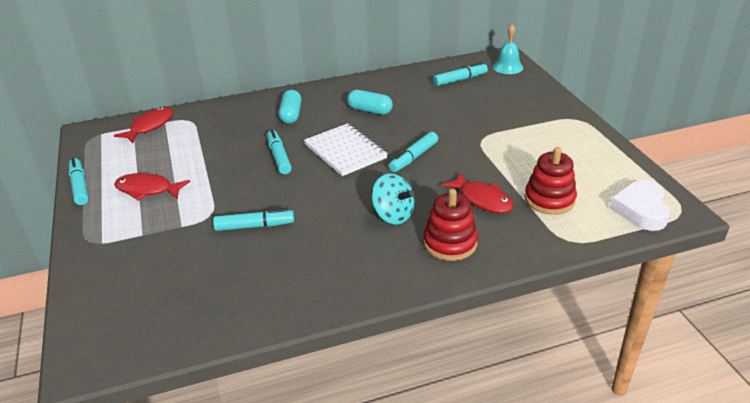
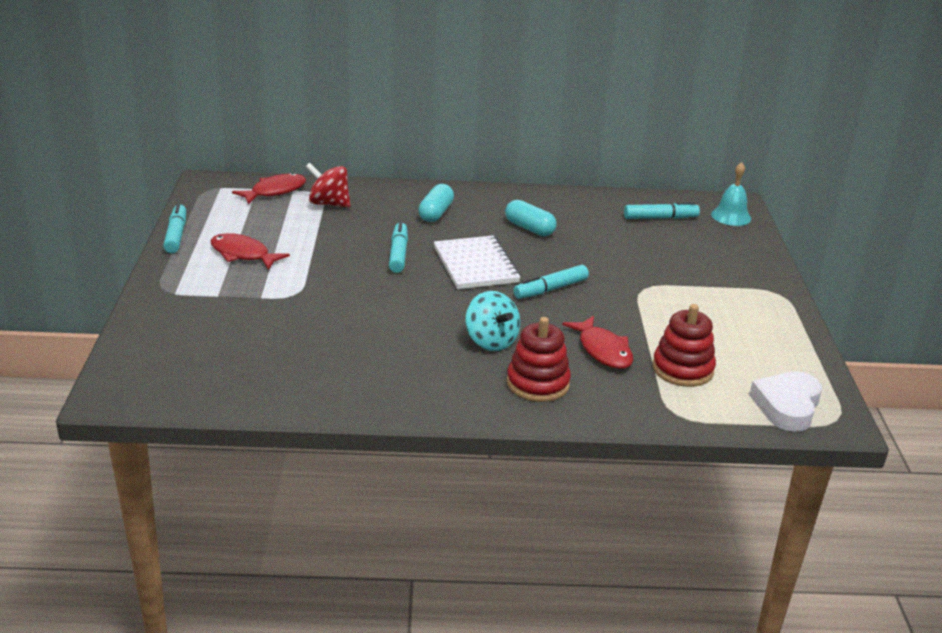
camera: 15 degrees right, 5 degrees down
(200, 127) = (329, 203): none -> red spinning top
(254, 226) = (336, 316): turquoise marker -> none

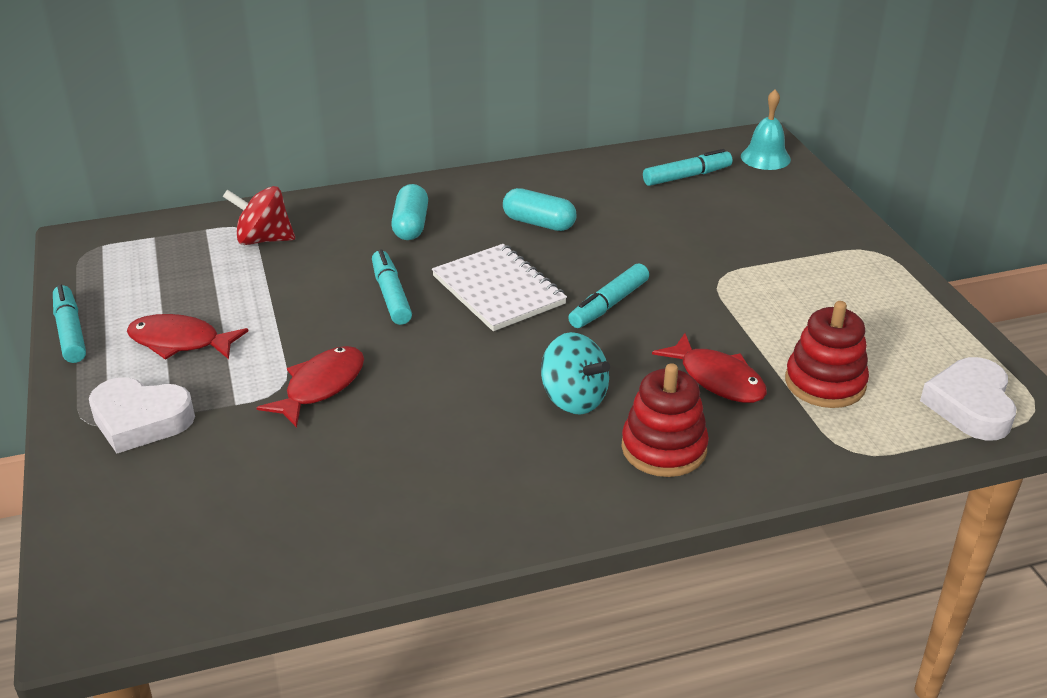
camera: 15 degrees left, 5 degrees up
(196, 294) = (140, 420): none -> white heart
(275, 191) = (181, 236): red fish -> red fish (321, 386)

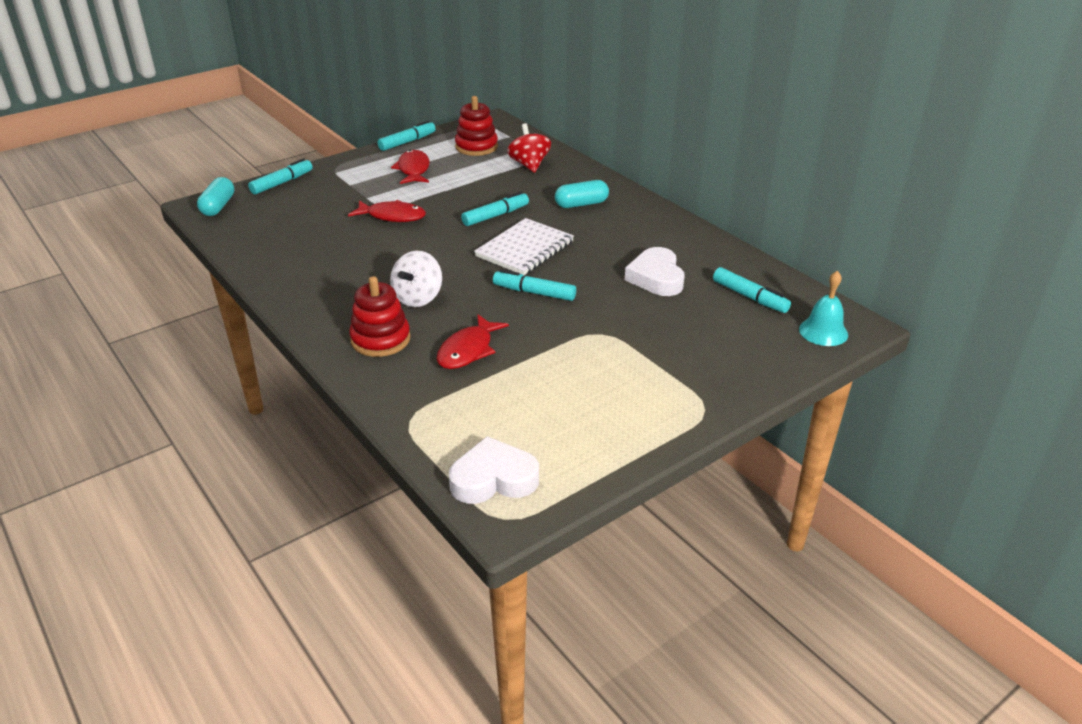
camera: 70 degrees right, 0 degrees up
(90, 495) = (282, 183): none -> turquoise marker
(140, 420) = (342, 178): white heart -> white heart (656, 278)
(539, 223) = (621, 247): turquoise capsule -> turquoise capsule (218, 206)
(573, 399) = (418, 298): turquoise spinning top -> white spinning top
(825, 383) = (487, 400): red stacking toy -> red stacking toy (476, 147)

